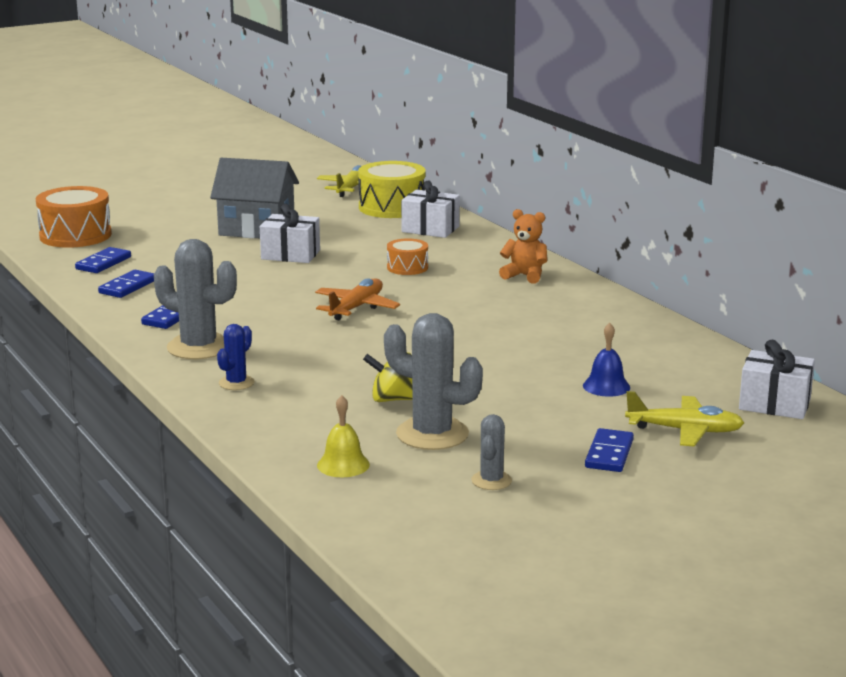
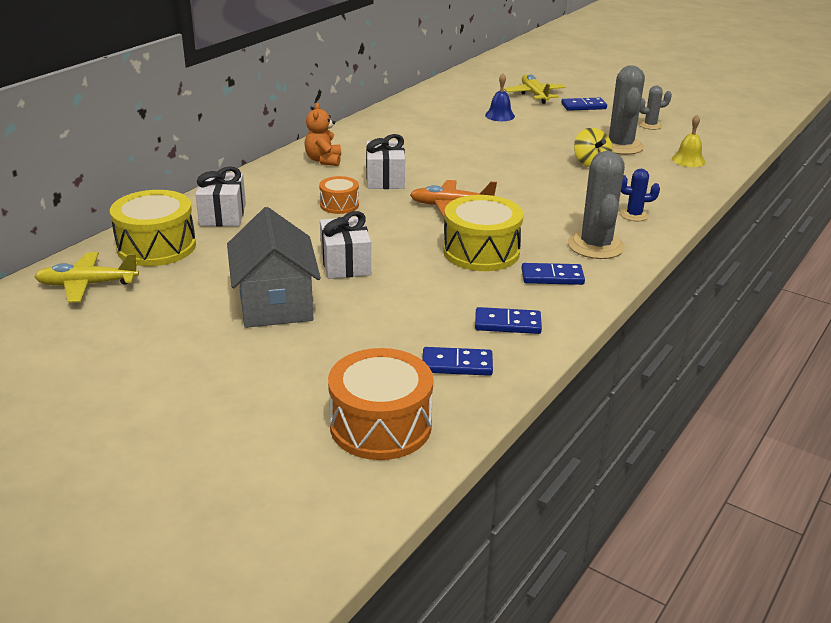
camera: 115 degrees left, 10 degrees up
(249, 301) = (481, 252): none -> yellow drum
(774, 404) = (477, 81): white gift -> white gift (385, 179)

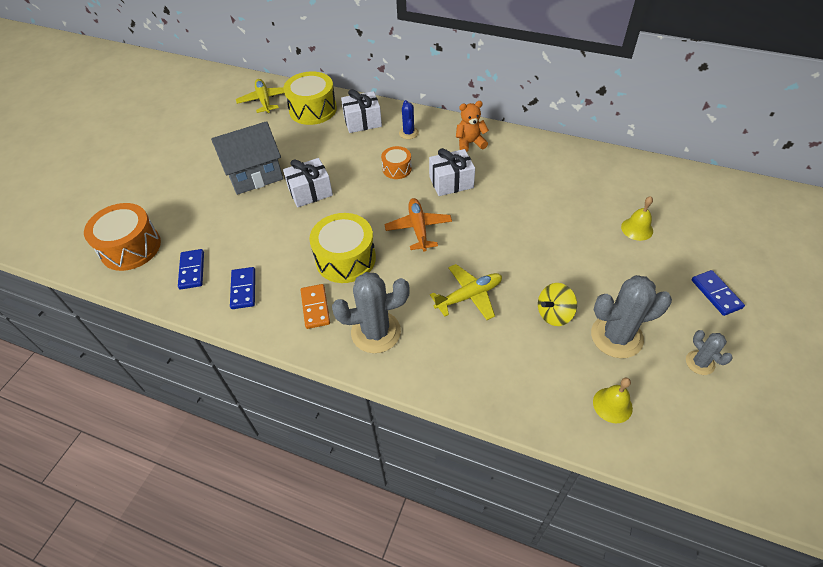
camera: 80 degrees right, 20 degrees up
(499, 115) = (637, 229): blue bell -> yellow bell
(534, 95) = (719, 247): yellow plane -> yellow plane (469, 296)
(552, 277) = (315, 307): blue domino -> orange domino
(634, 215) = (447, 358): blue cactus -> blue cactus (408, 133)

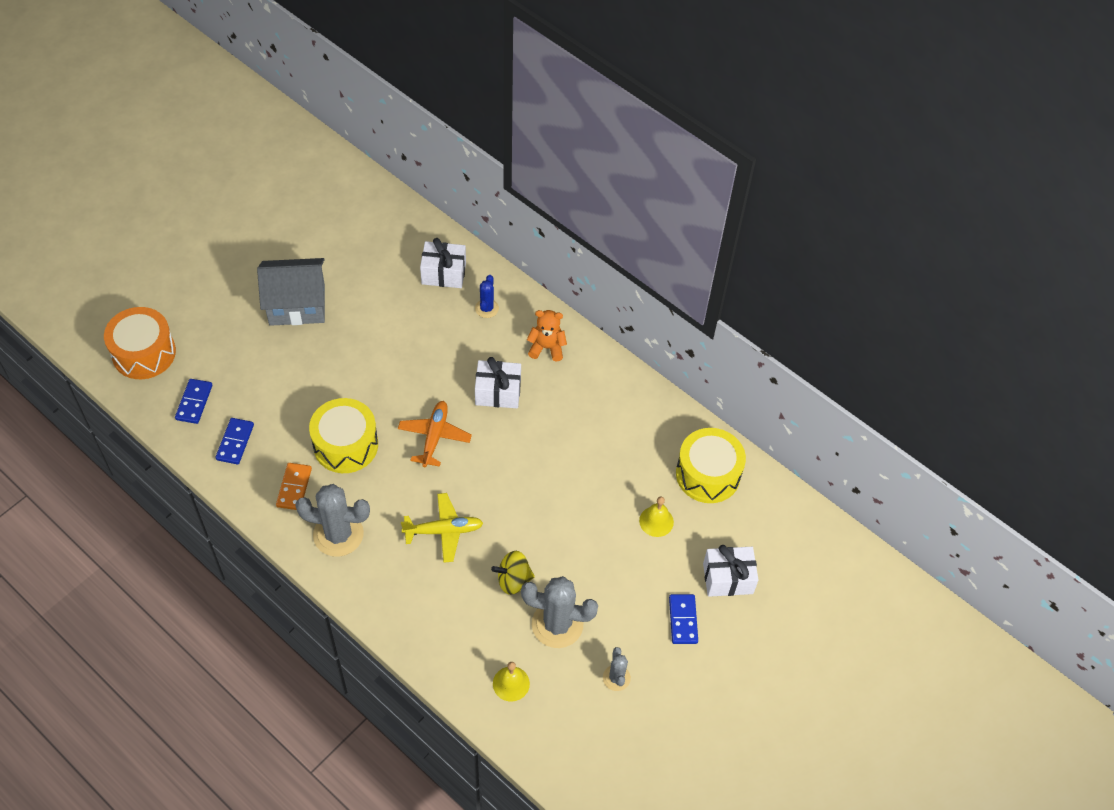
camera: 15 degrees right, 5 degrees up
(264, 100) = (347, 200): yellow plane -> none
(310, 192) = (345, 350): white gift -> white gift (728, 578)
(313, 109) = (396, 235): yellow drum -> yellow drum (708, 474)
(397, 169) = (449, 353): orange drum -> none

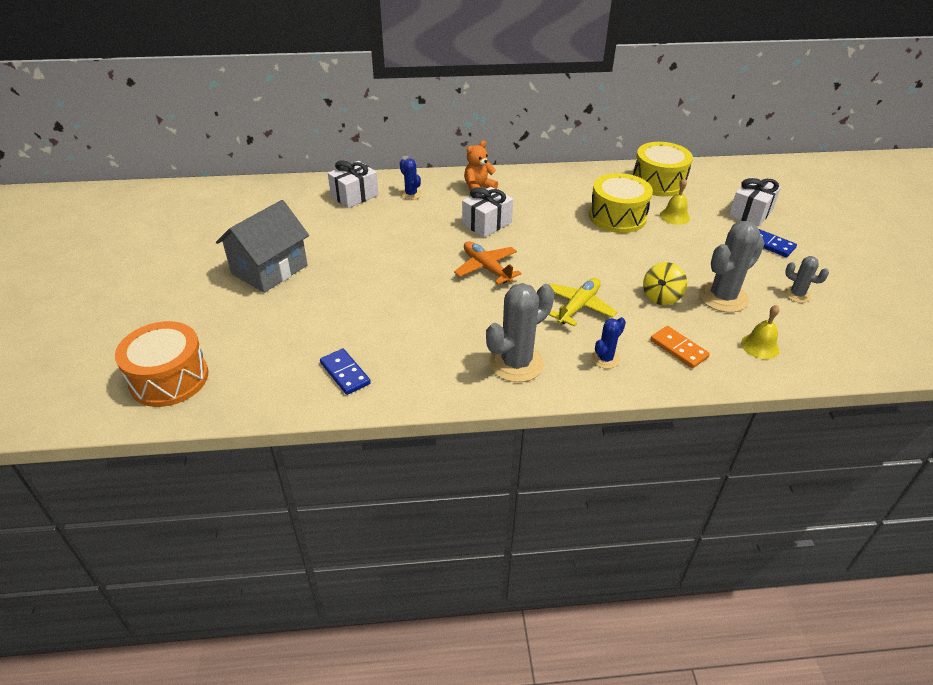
camera: 45 degrees left, 15 degrees down
(194, 402) = (268, 376): blue domino -> none
(294, 487) = (438, 363): orange domino -> orange domino (678, 349)
(345, 445) = (434, 313): yellow drum -> yellow drum (617, 217)
(396, 587) = (605, 359): none -> blue cactus

